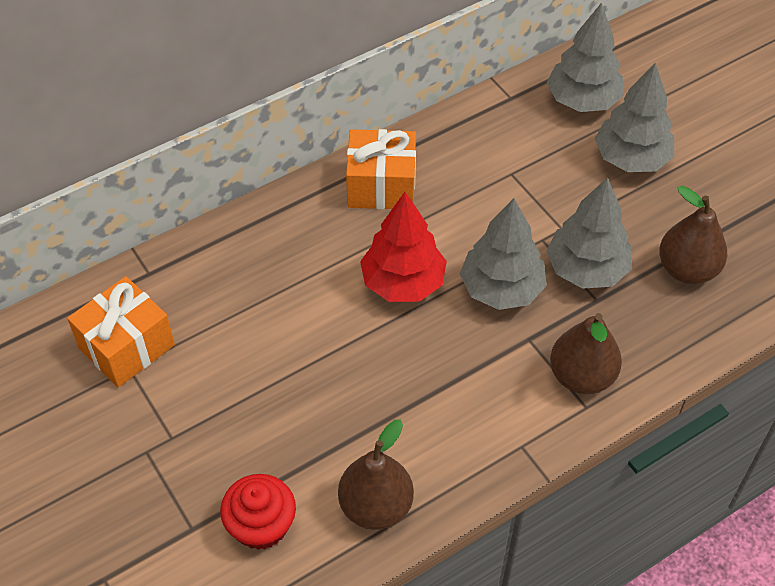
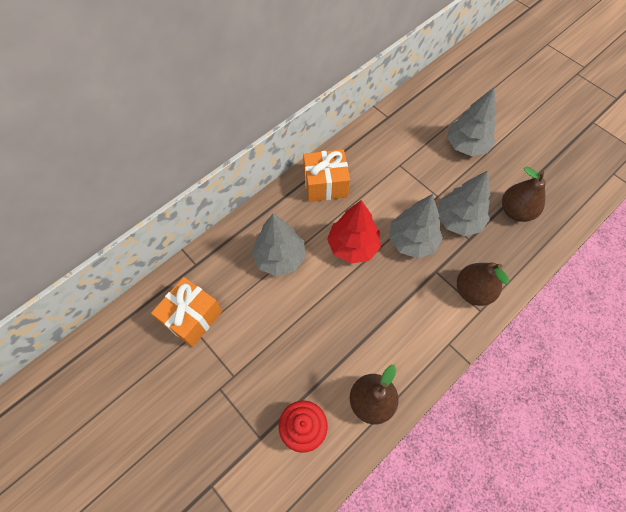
camera: 10 degrees left, 10 degrees up
(582, 100) = (429, 113): grey tree -> grey tree (279, 257)

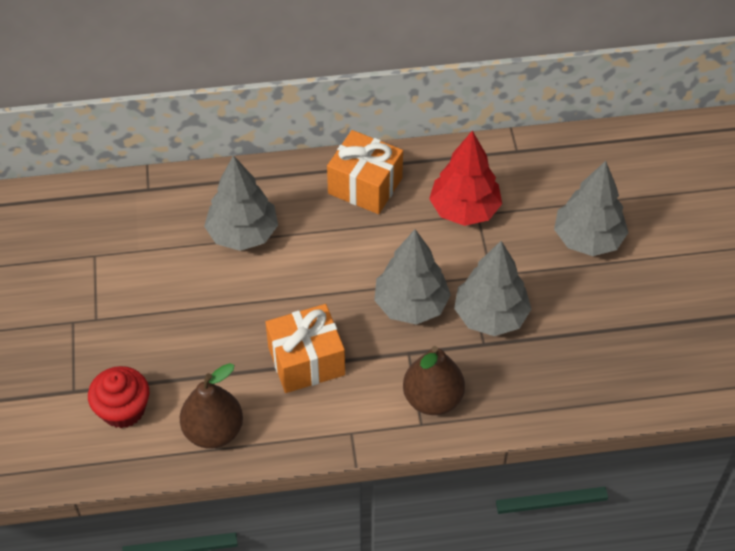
camera: 35 degrees right, 10 degrees down
(192, 317) = (101, 238): orange gift -> orange gift (306, 361)
(353, 246) = (336, 270): red tree -> red tree (464, 210)
(515, 211) = (576, 348): brown pear -> none

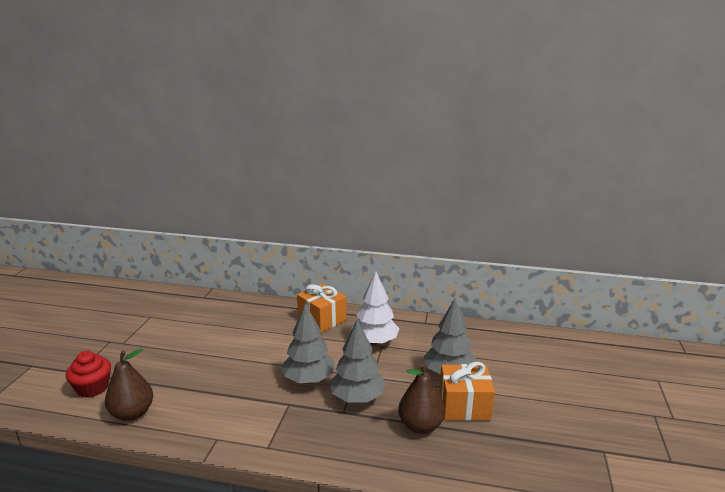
camera: 20 degrees right, 30 degrees down
(243, 234) = (236, 325): grey tree -> none
(306, 361) = (221, 392): orange gift -> orange gift (464, 406)
(432, 399) = (286, 434): brown pear -> brown pear (420, 426)
(464, 210) = (375, 342): red tree -> white tree

